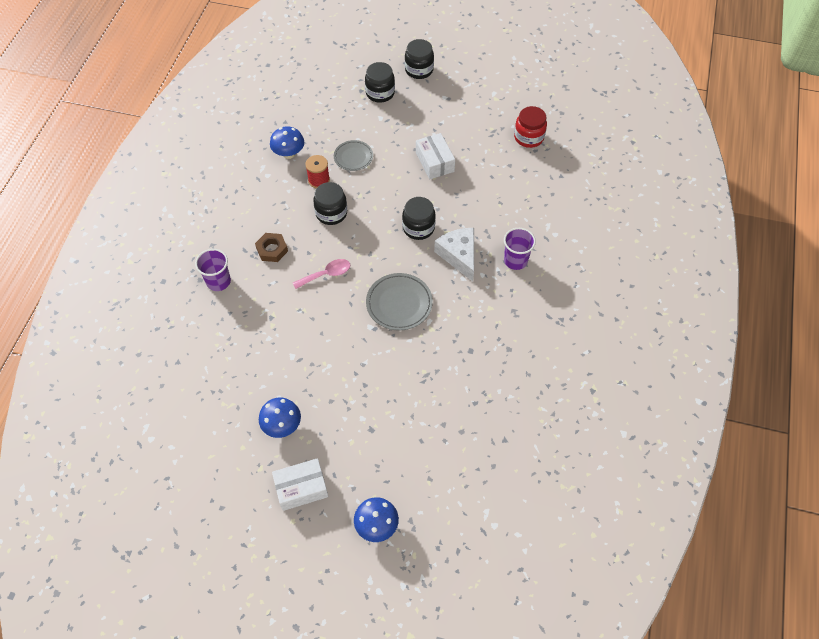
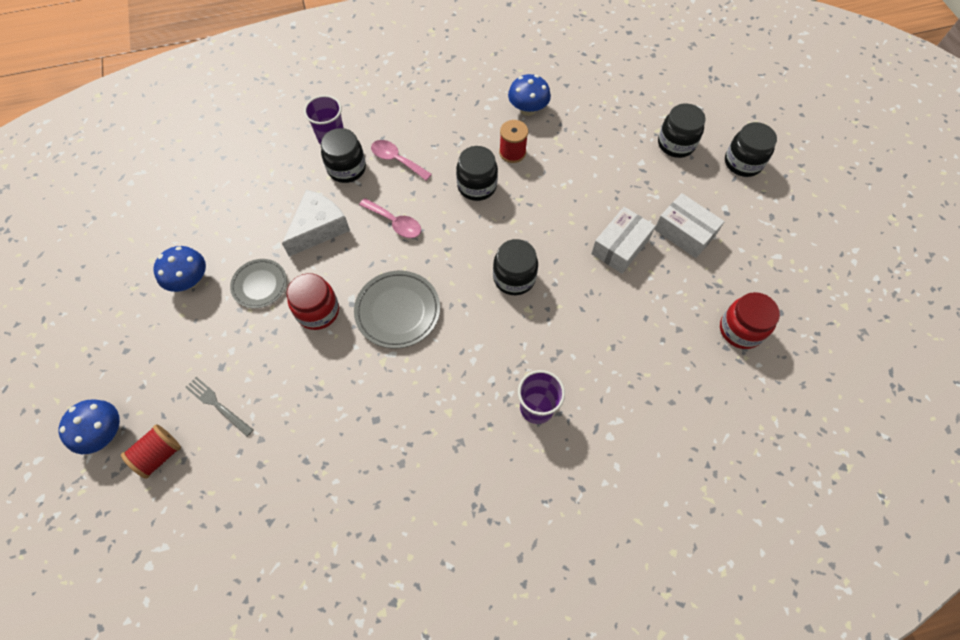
camera: 60 degrees right, 5 degrees up
(255, 283) = (347, 168): none -> black jar
(272, 249) = (396, 160): brown nut -> pink spoon
(301, 488) = (124, 336): white box -> white box (684, 232)
(353, 157) = (566, 166): grey plate -> grey plate (260, 285)
(366, 351) = (318, 311): none -> red jar
(400, 442) = (217, 405): none -> grey fork
(416, 493) = (159, 455): none -> red spool
(459, 255) = (503, 340): white cheese -> white cheese (318, 228)

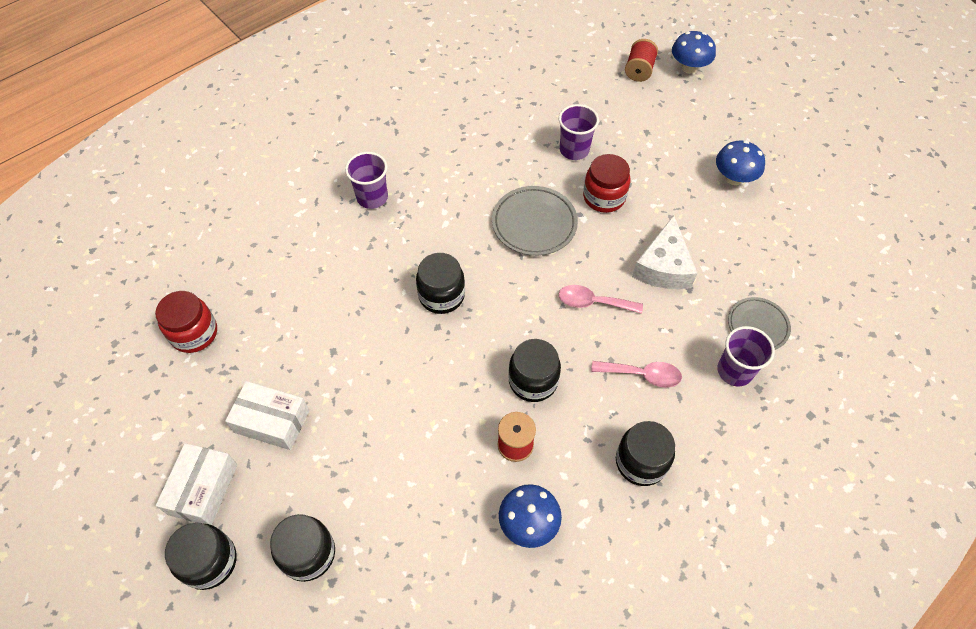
camera: 155 degrees right, 5 degrees down
(217, 405) = (626, 109): grey fork -> none
(260, 285) = (672, 197): grey plate -> grey plate (757, 326)
(307, 377) = (574, 150): none -> purple cup
(347, 168) = (688, 341): black jar -> black jar (641, 462)
(620, 247) = (342, 373): white box -> white box (203, 489)

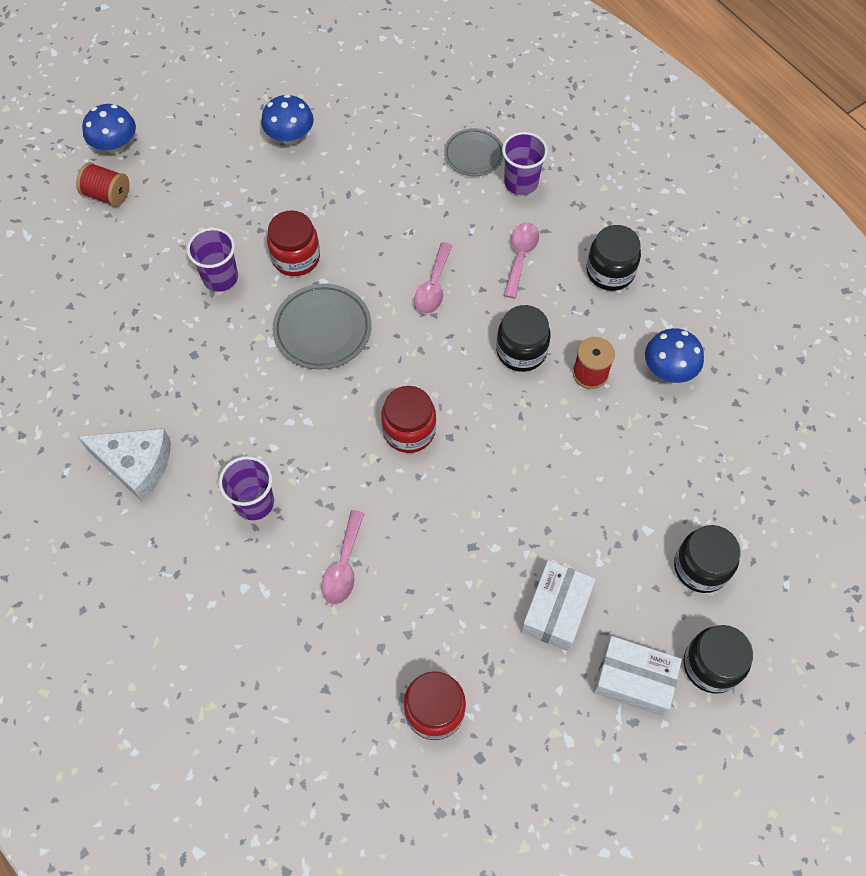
camera: 85 degrees left, 5 degrees up
(318, 261) = (343, 566): none -> pink spoon
(441, 295) = (409, 430): black jar -> red jar
(663, 266) = (396, 218): white cheese -> white cheese (136, 465)

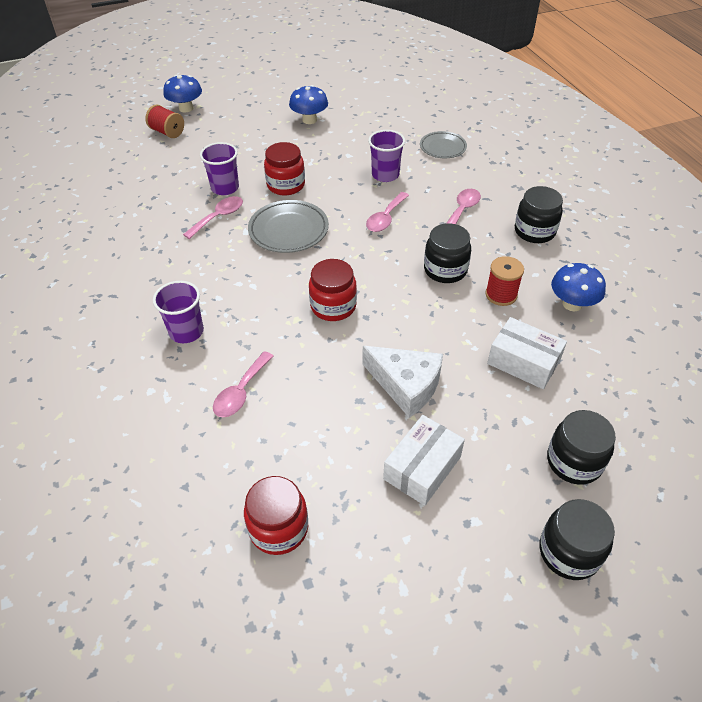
camera: 15 degrees right, 15 degrees down
(136, 465) = (106, 289): white cheese -> white cheese (406, 385)
(230, 327) = (219, 217): none -> pink spoon
(521, 183) = (475, 168): purple cup -> purple cup (385, 175)
(633, 680) = (484, 547): white box -> white box (523, 362)

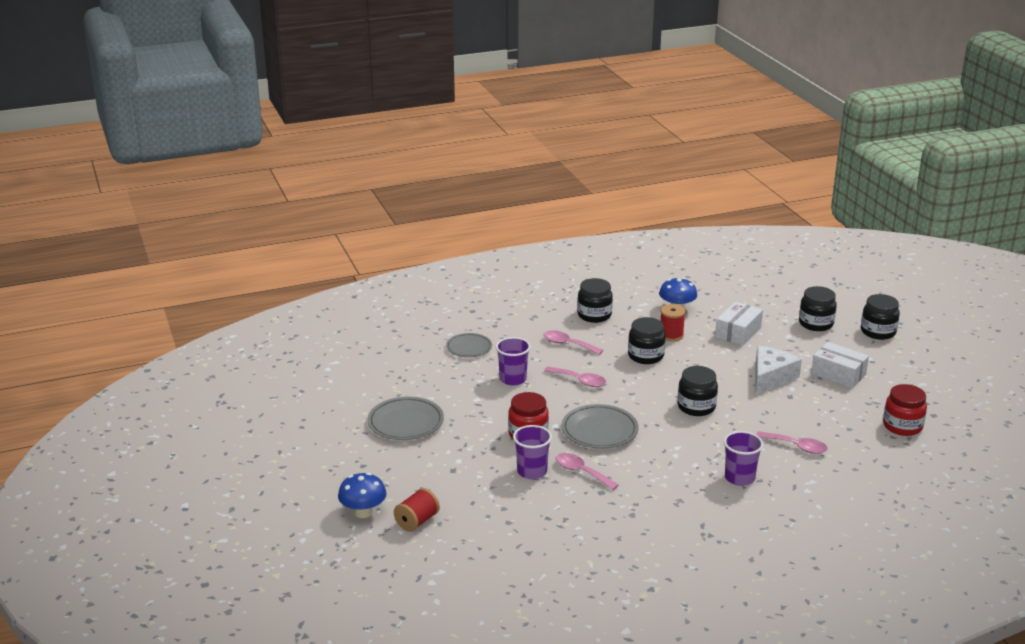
camera: 90 degrees left, 20 degrees down
(309, 120) = (406, 423): blue mushroom -> grey plate
(333, 306) = (696, 407): red jar -> black jar

